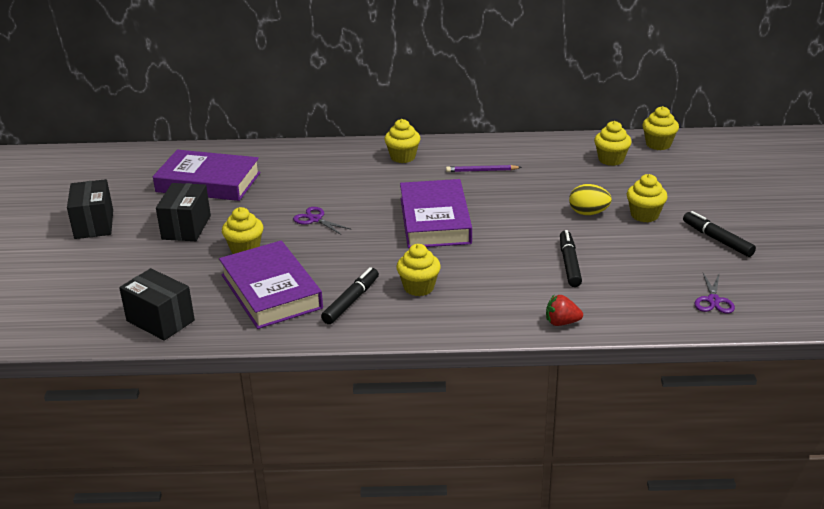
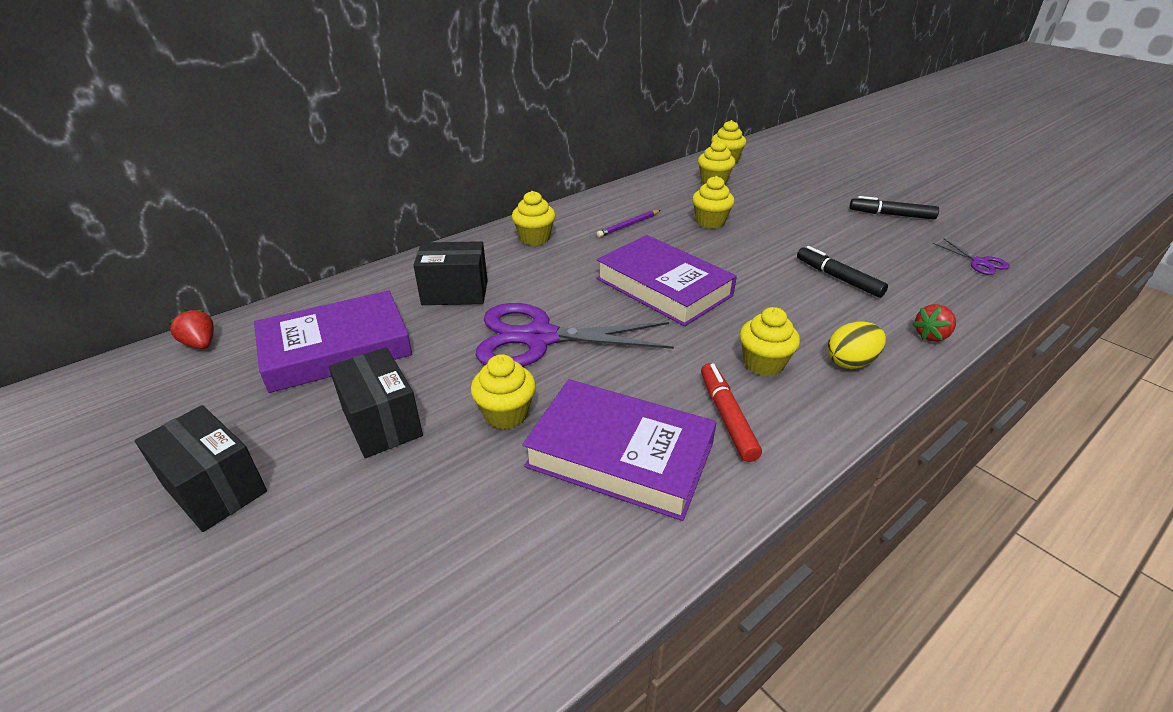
camera: 40 degrees left, 5 degrees up
(152, 154) = (201, 344): none -> red strawberry
(160, 321) = (532, 596): black box -> black box (455, 293)
(315, 219) = (539, 338): purple scissors -> purple scissors, size x2.27
(351, 301) = (727, 417): black marker -> red marker
(588, 213) = (773, 229): yellow egg -> yellow egg (850, 362)
(644, 215) = (813, 215): yellow cupcake -> yellow cupcake (710, 222)

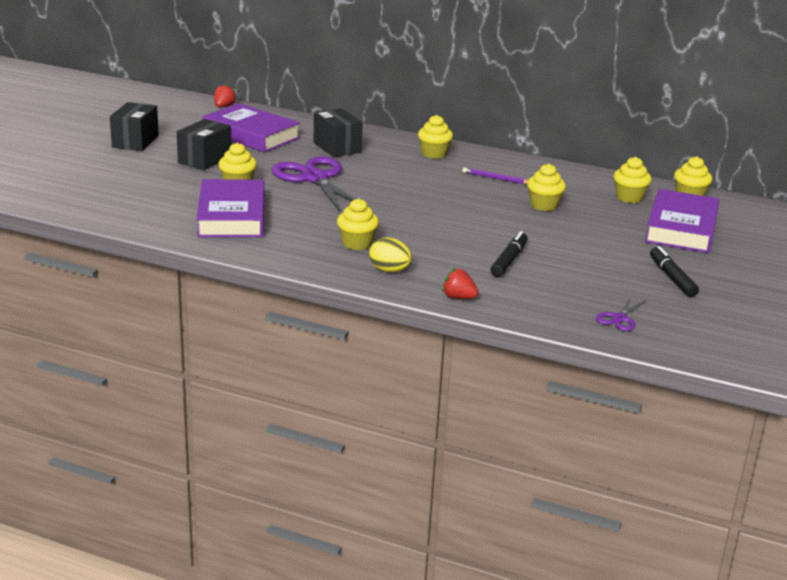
camera: 60 degrees right, 10 degrees down
(663, 287) = (417, 203): purple book -> purple book (681, 228)
(727, 417) = (290, 238): red marker -> none

